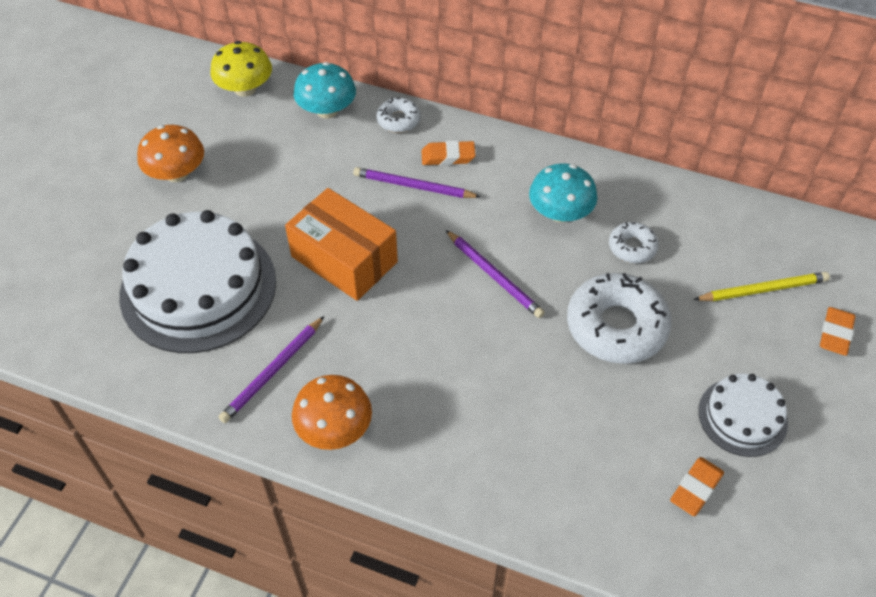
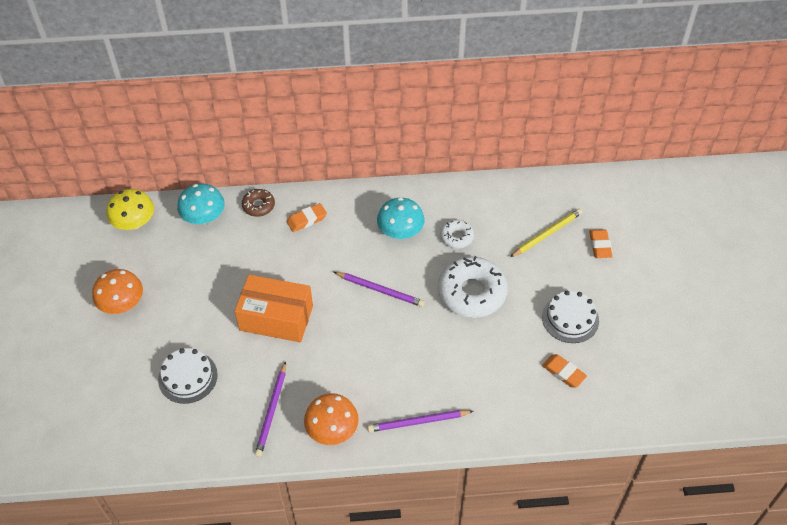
camera: 25 degrees left, 0 degrees up
(198, 287) = (188, 377): white cake -> white cake, size x0.52
(398, 120) = (258, 206): white donut -> brown donut
(413, 186) = (295, 249): purple pencil -> purple pencil (418, 422)
(696, 489) = (563, 372): orange eraser -> orange eraser turned 60 degrees counterclockwise

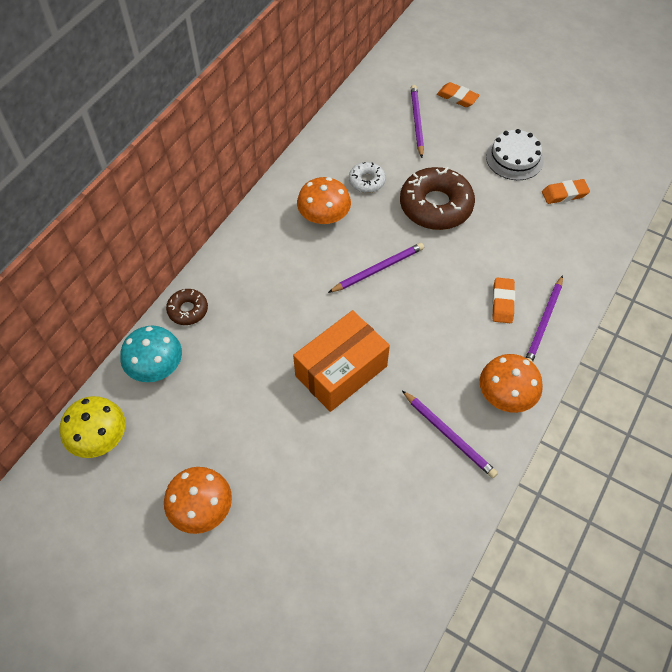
camera: 55 degrees left, 5 degrees up
(188, 377) = (351, 492): white cake -> none
(307, 220) = (243, 280): orange eraser -> orange eraser (502, 302)
(400, 231) = (324, 216): turquoise mushroom -> orange mushroom
(472, 293) = (436, 206): white donut -> brown donut
(547, 234) = (416, 122): yellow pencil -> purple pencil

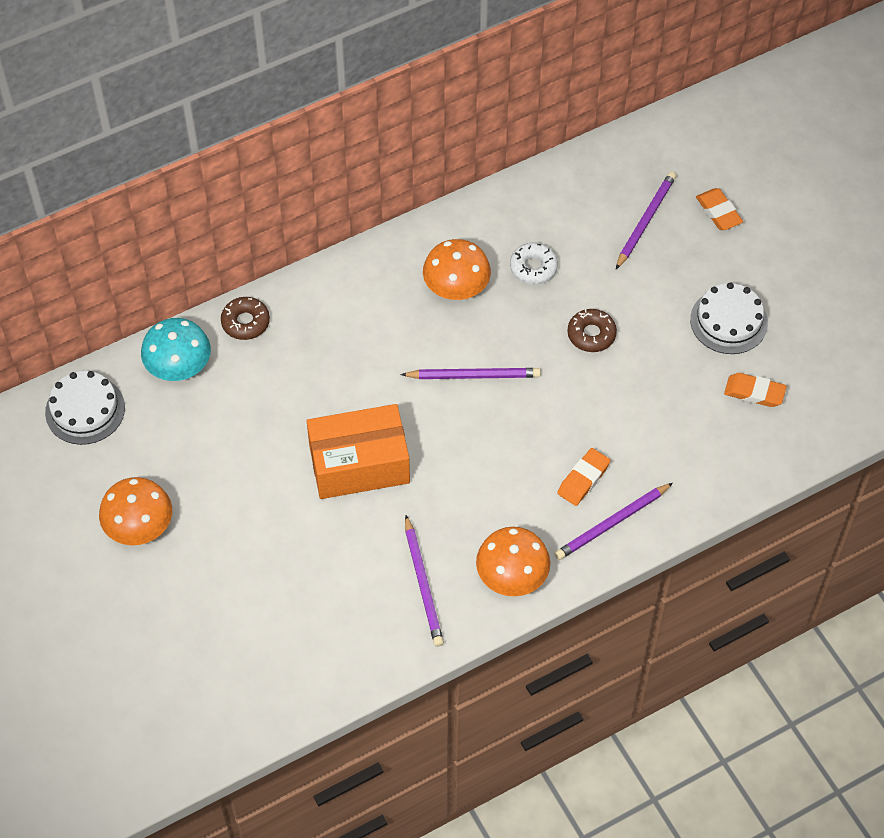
camera: 30 degrees right, 0 degrees up
(99, 437) = (85, 410): yellow mushroom -> white cake
(436, 206) = (591, 334): brown donut -> brown donut, size x0.51

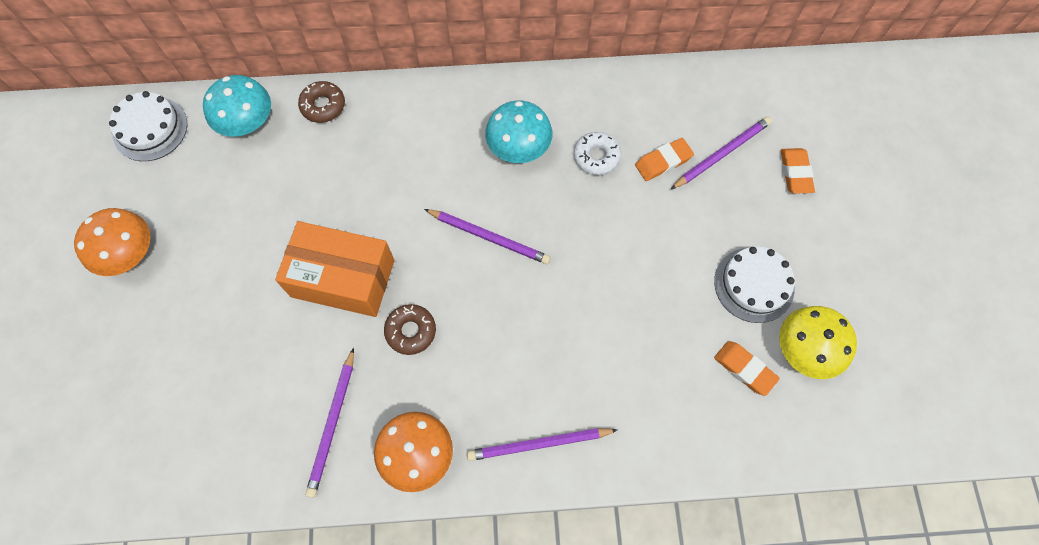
camera: 25 degrees right, 10 degrees up
(456, 287) = (518, 147): orange mushroom -> turquoise mushroom
(583, 479) = (535, 385): orange eraser -> orange eraser (663, 162)
(591, 334) = (616, 243): brown donut -> brown donut (411, 331)
(798, 356) = (806, 349): none -> yellow mushroom

